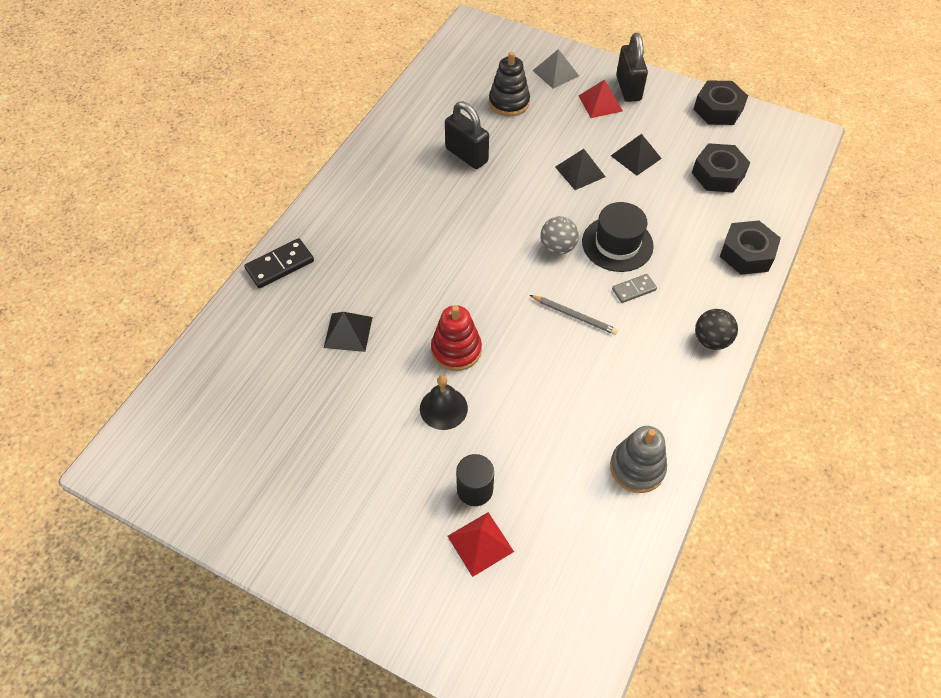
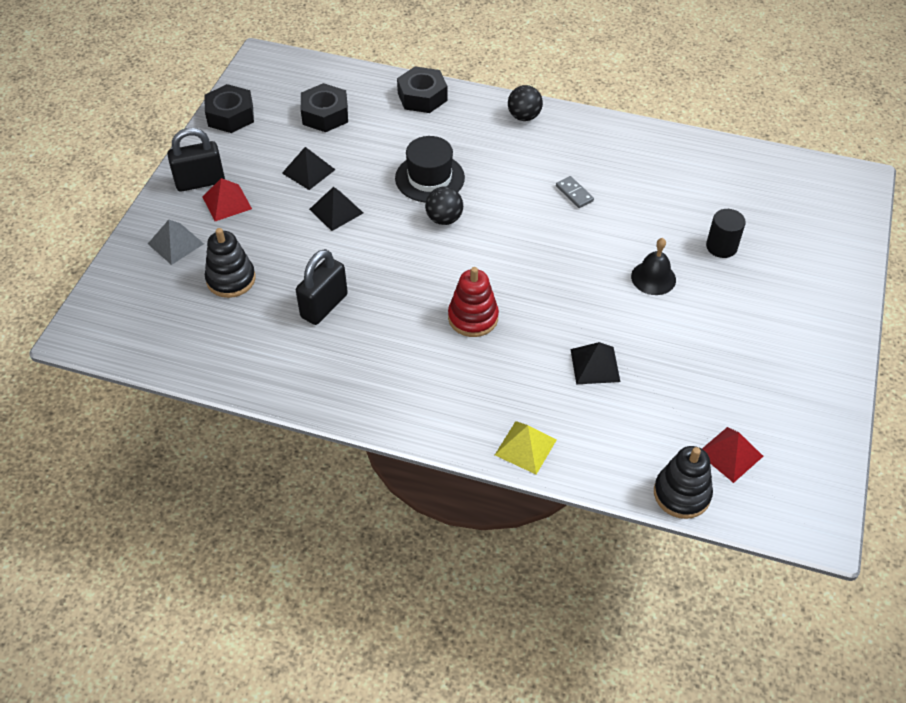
camera: 100 degrees left, 5 degrees down
(191, 365) = (681, 494): none -> black stacking toy
(280, 265) = (525, 447): black domino -> yellow pyramid
(456, 350) = (588, 278): red stacking toy -> red stacking toy (473, 318)
(480, 543) = (765, 237): red pyramid -> red pyramid (730, 454)
(557, 247) = (444, 219): grey ball -> black ball
(574, 316) = (523, 201): grey pencil -> none
(634, 289) = (482, 164): grey domino -> grey domino (574, 193)
(637, 468) = (661, 154): grey stacking toy -> none

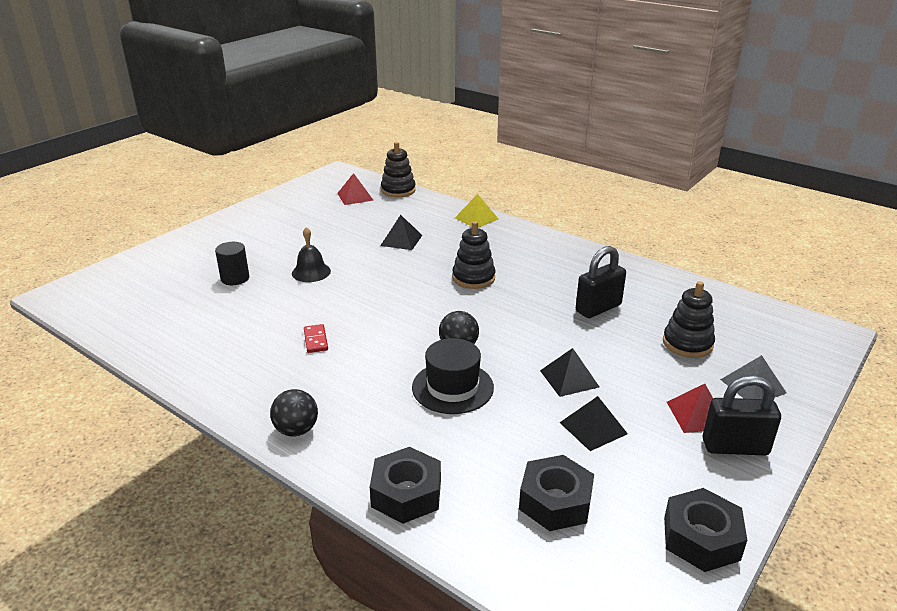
camera: 160 degrees left, 20 degrees down
(473, 318) = (473, 278): red stacking toy -> black stacking toy
(574, 193) = (316, 340): grey domino -> red domino

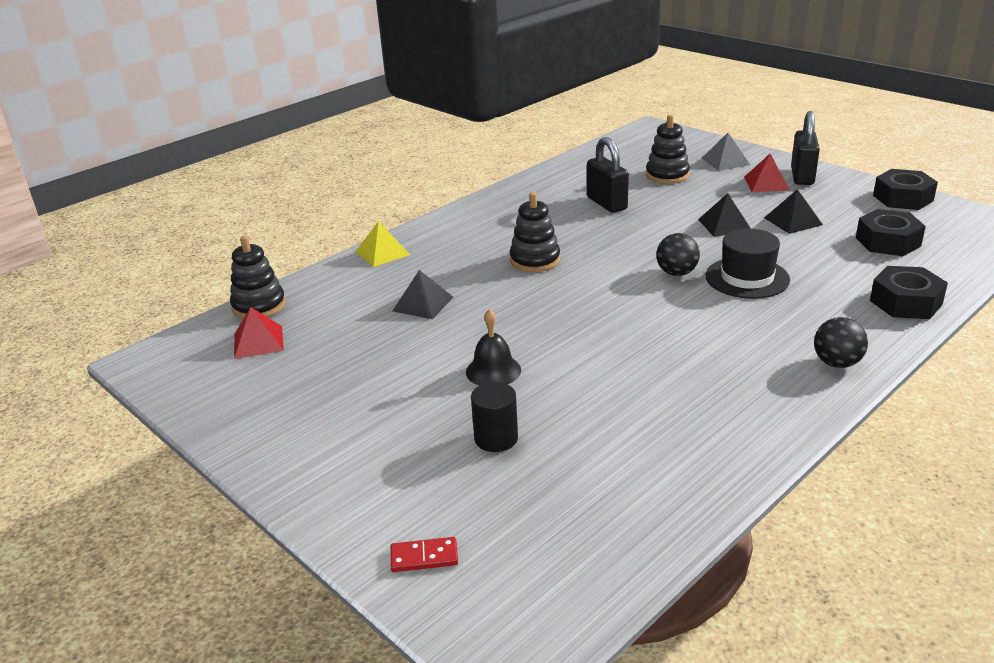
camera: 80 degrees left, 0 degrees up
(316, 340) = (665, 359): red domino -> red domino (424, 557)

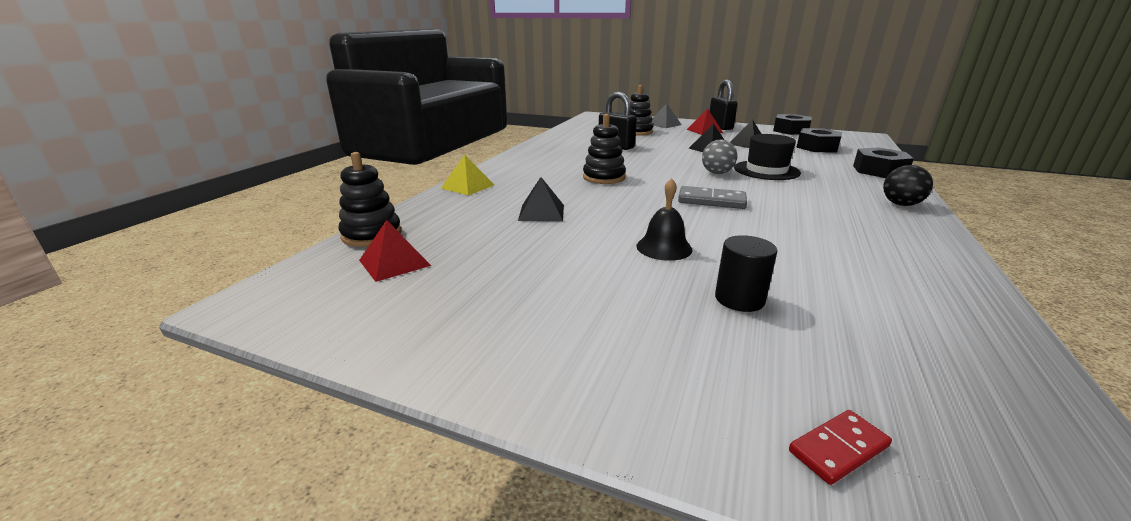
camera: 25 degrees left, 5 degrees down
(614, 317) = (711, 201): none -> grey domino
(676, 273) = (716, 173): black ball -> grey ball

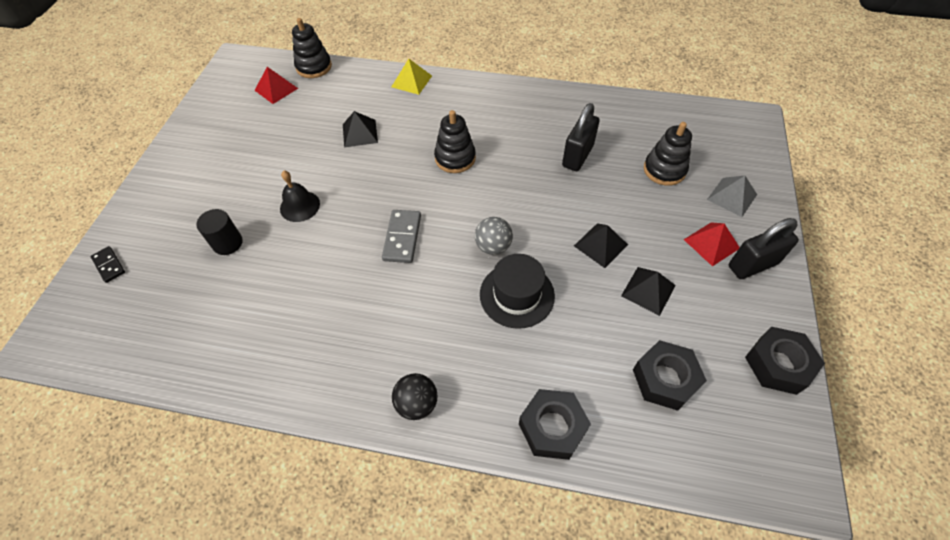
camera: 80 degrees right, 30 degrees up
(838, 448) = (109, 265): red domino -> black domino

